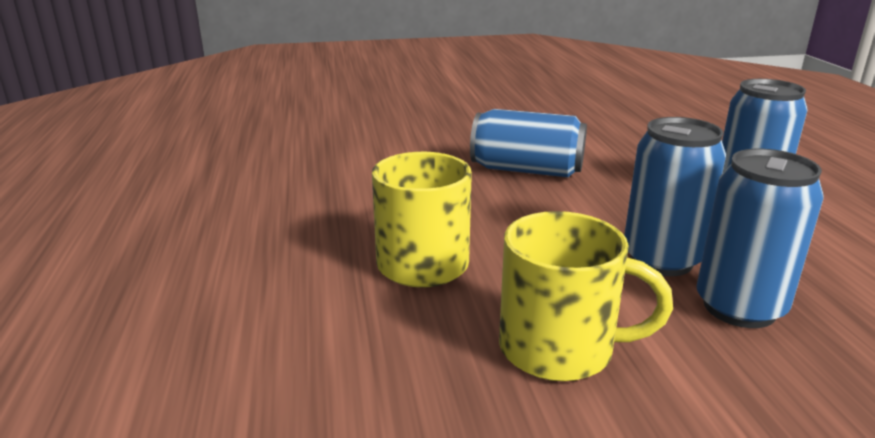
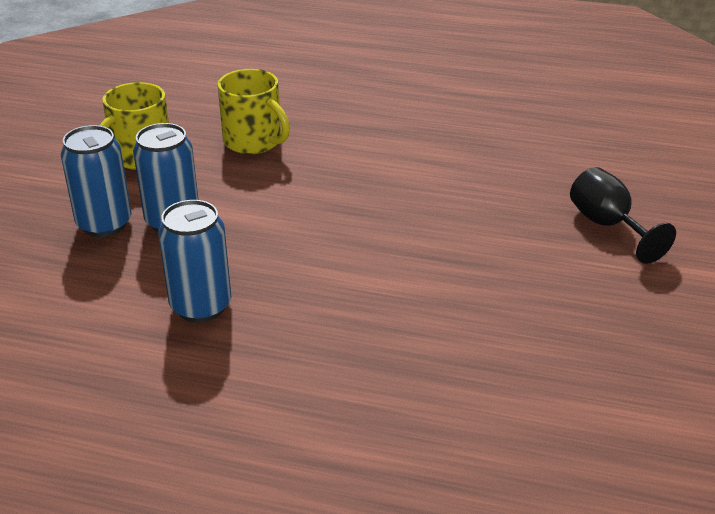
camera: 115 degrees right, 10 degrees up
(424, 97) = (608, 225): none -> black goblet
(526, 170) = (353, 221): blue can -> none

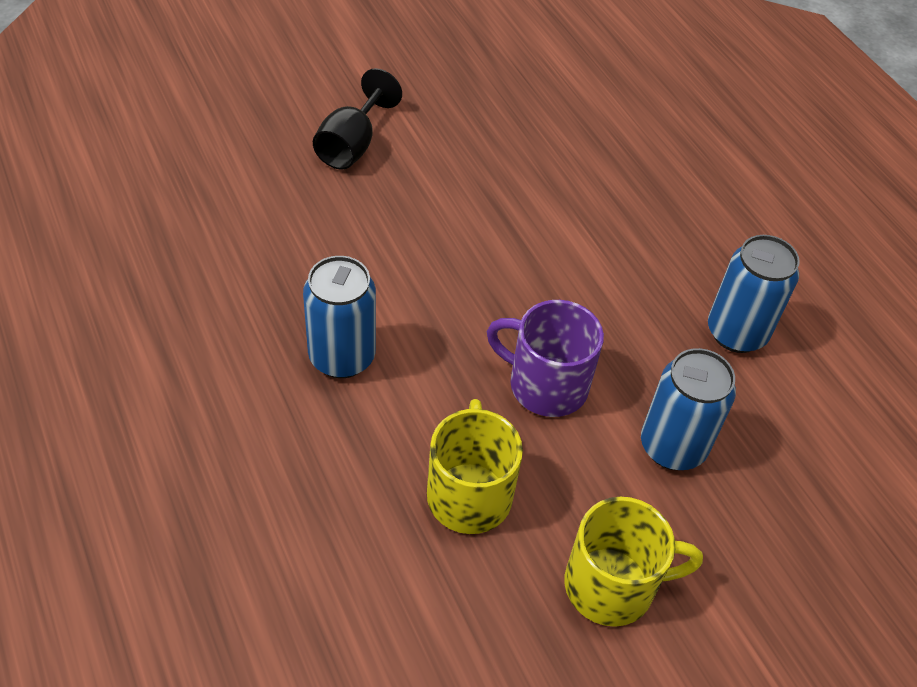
camera: 135 degrees left, 15 degrees up
(104, 224) = (740, 502): blue can -> blue can (342, 357)
(282, 199) = (545, 385): none -> purple mug

